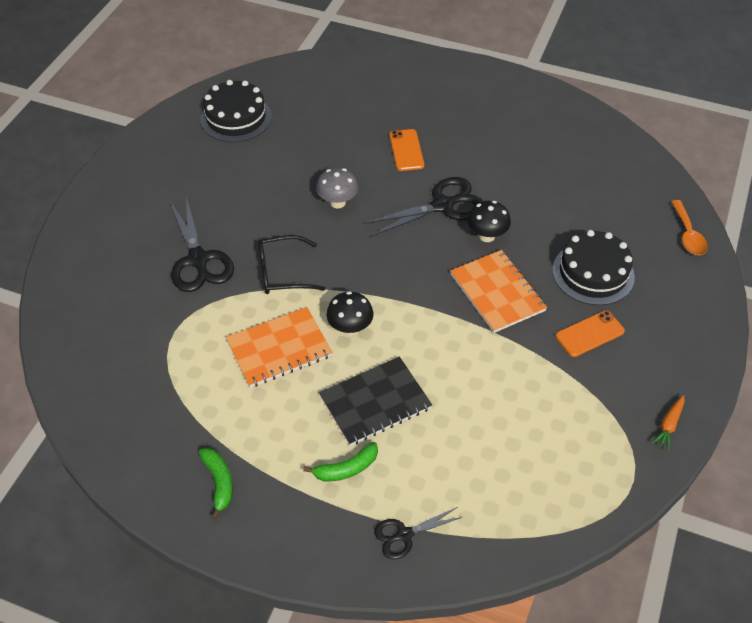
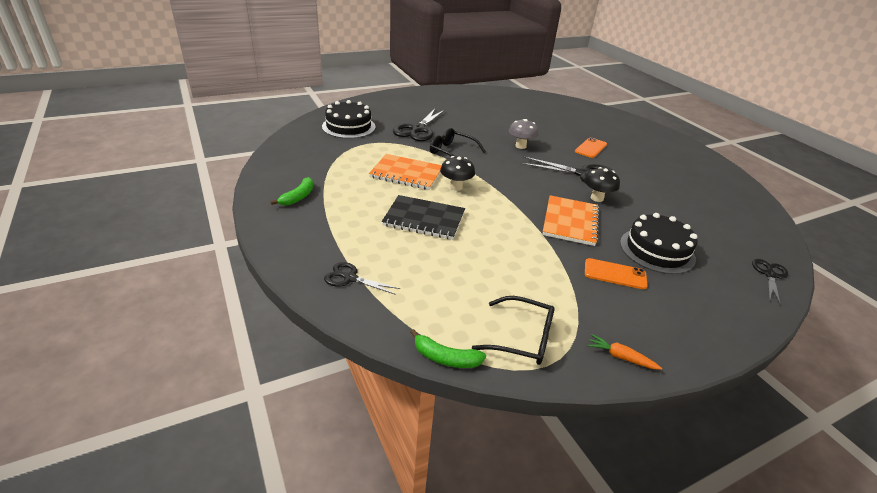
camera: 40 degrees right, 15 degrees down
(236, 118) = (509, 101): black cake -> black cake (348, 127)
(346, 468) = (365, 232): green banana -> green banana (445, 358)
(594, 470) = (522, 338): none -> black glasses
(669, 425) = (620, 357): orange carrot -> orange carrot turned 45 degrees clockwise
(688, 235) = (769, 275): orange spoon -> black scissors

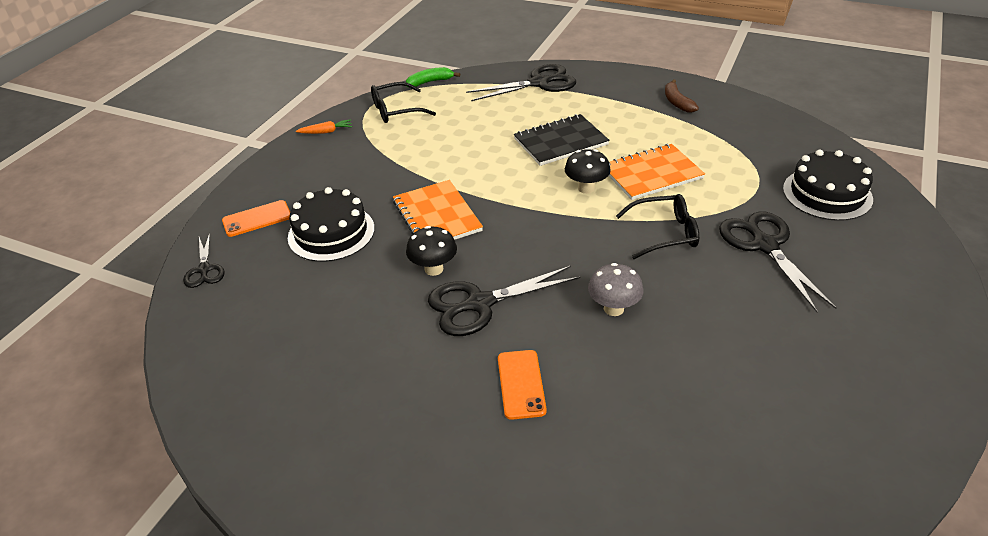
camera: 145 degrees right, 5 degrees up
(298, 197) = (677, 102): green banana -> brown banana
(350, 278) = (539, 83): black scissors -> black scissors, size x1.76
(615, 274) = (360, 185): orange phone -> orange phone (257, 219)

